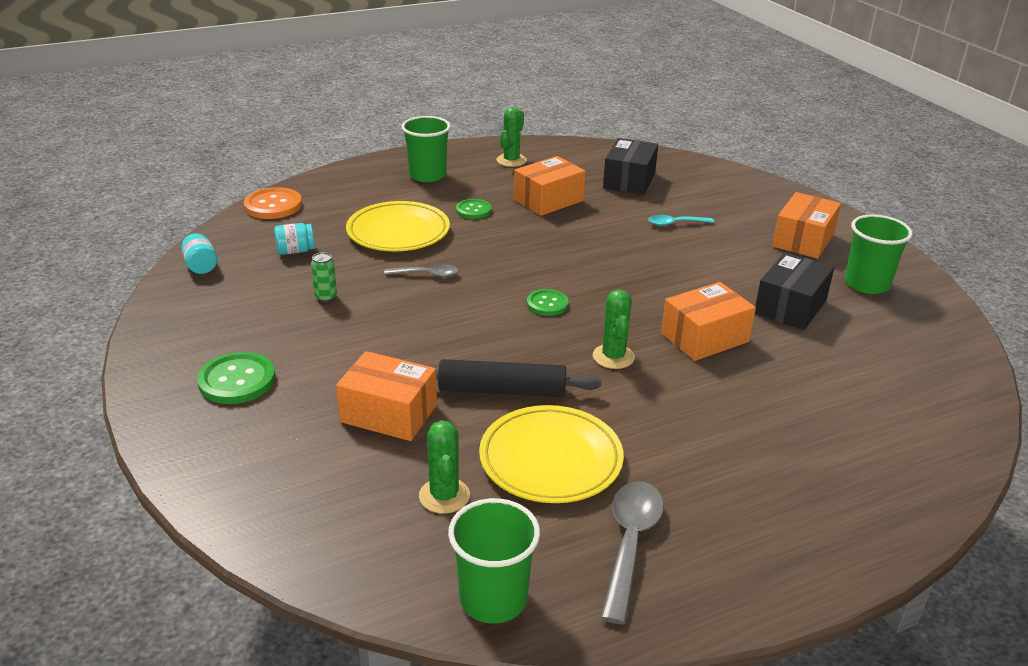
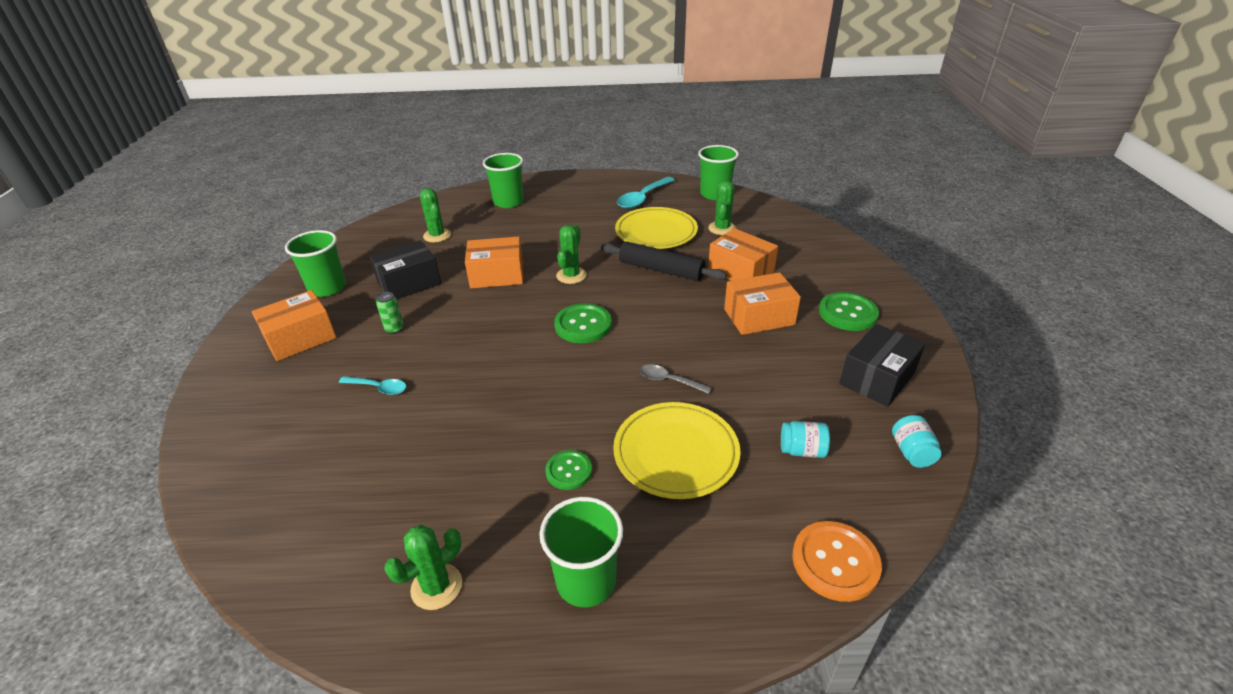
camera: 155 degrees left, 5 degrees up
(326, 297) = (773, 376): green can -> green can (394, 329)
(547, 304) = (583, 325): green button -> green button, size x1.58
(548, 200) = (467, 466): orange box -> orange box (759, 317)
(629, 180) = (334, 480): black box -> black box (877, 378)
(630, 544) = (643, 198): grey spoon -> turquoise spoon
(854, 469) = (508, 202): none -> green cup
(861, 376) = (437, 235): none -> green cactus

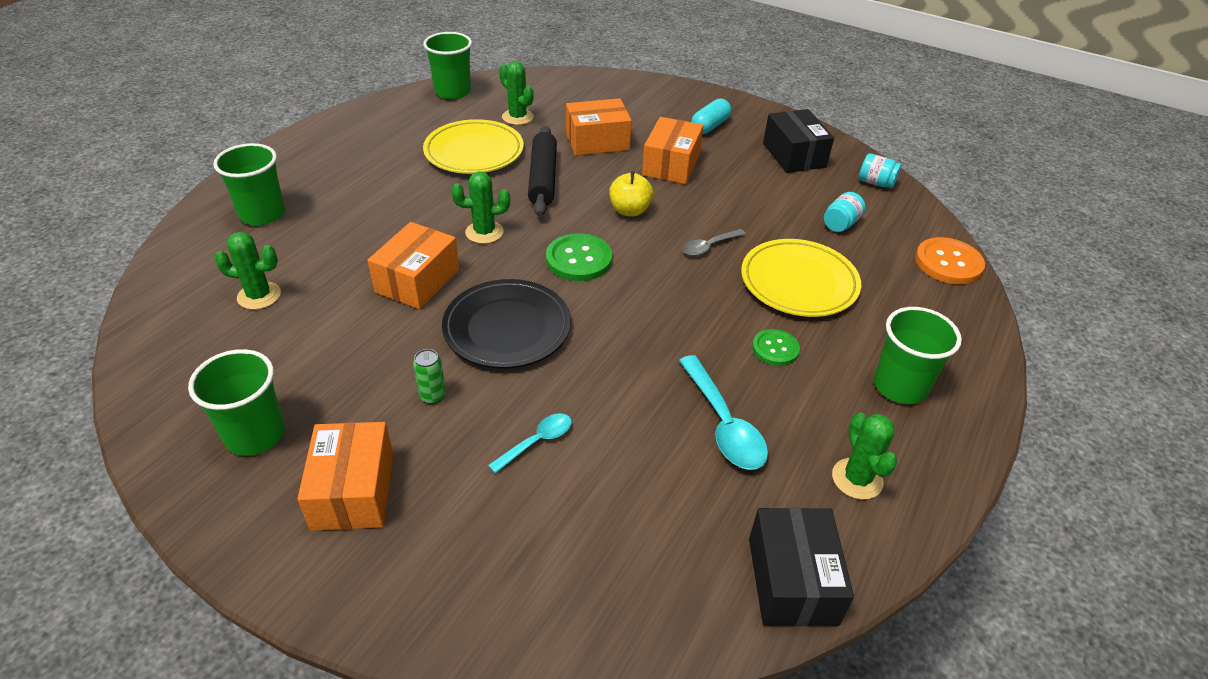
camera: 60 degrees left, 5 degrees up
(409, 283) = (344, 354): black box -> black box (792, 580)
(480, 328) = (507, 328): none -> black plate
(571, 275) = (484, 232): green cactus -> green cactus turned 60 degrees counterclockwise
(643, 198) = (398, 130): turquoise spoon -> turquoise spoon (723, 424)
(661, 270) = (543, 178): black rolling pin -> black rolling pin turned 60 degrees counterclockwise
(669, 322) = (630, 210): none -> yellow apple
(847, 313) = (709, 126): green button -> turquoise capsule

